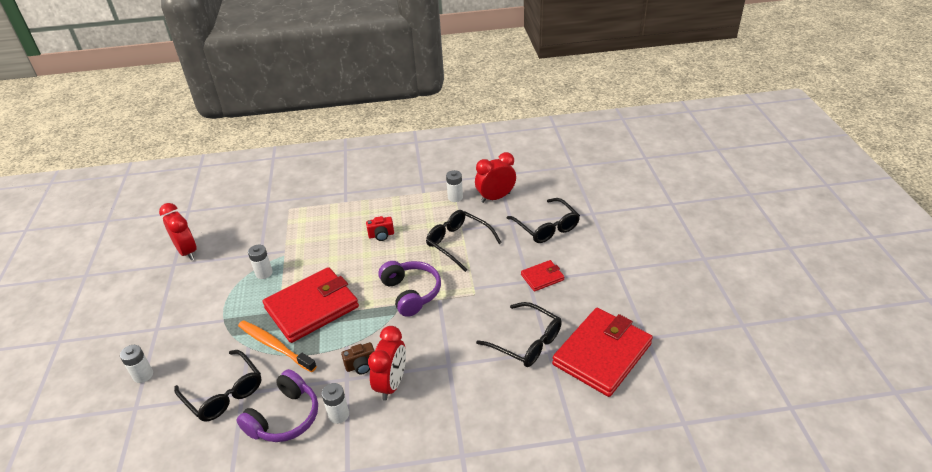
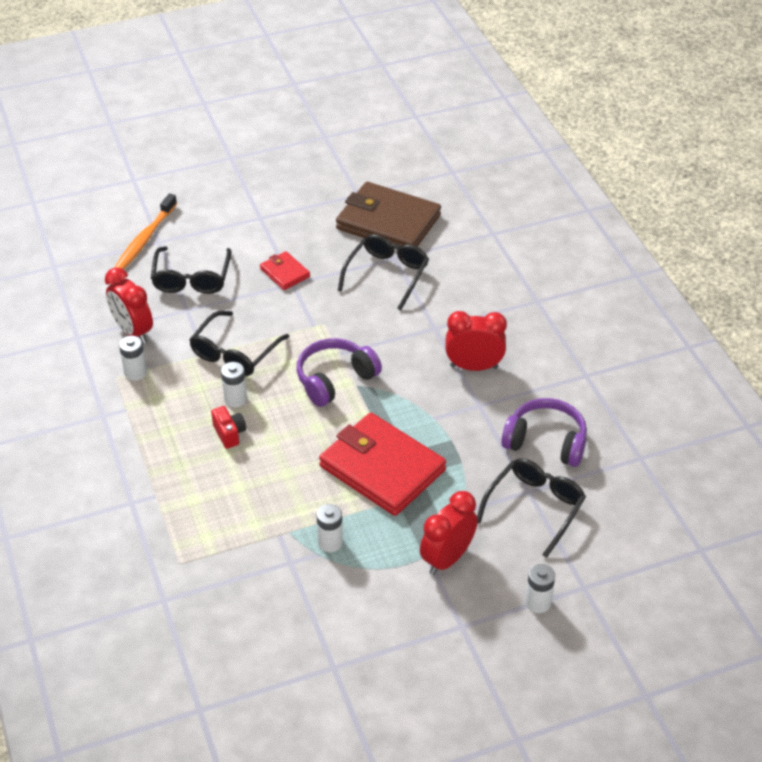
camera: 105 degrees left, 5 degrees up
(187, 251) = (302, 661): red clock -> red clock (447, 558)
(275, 346) = (453, 484): orange toothbrush -> orange toothbrush (145, 239)
(338, 415) = (526, 399): white battery -> white battery (235, 399)
(361, 365) = (457, 397): brown camera -> none
(546, 227) = (192, 278): black glasses -> black glasses turned 135 degrees clockwise
(602, 354) = (388, 222): red wallet -> brown wallet

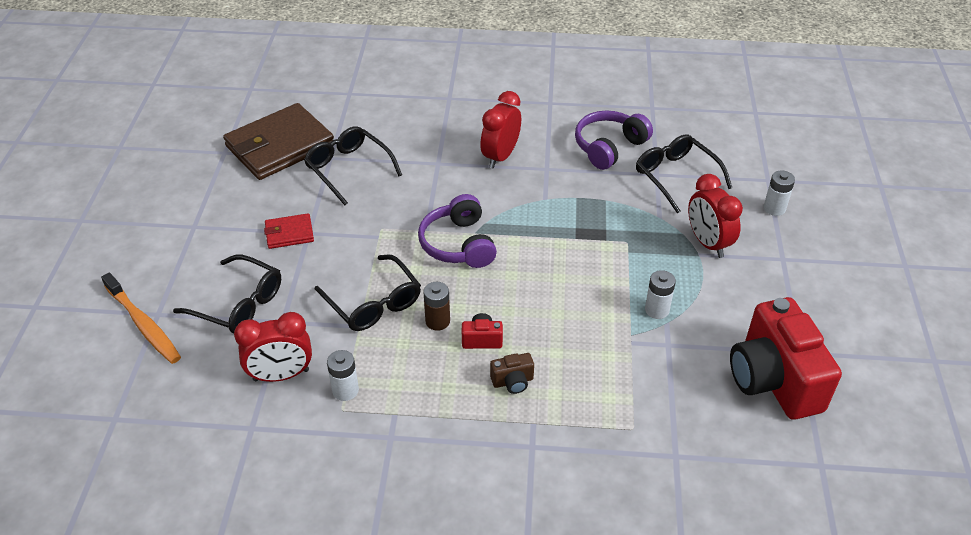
camera: 65 degrees left, 0 degrees up
(193, 468) = (512, 381): none -> brown camera
(235, 399) = (437, 321): white battery -> brown battery
(286, 652) = (773, 380): none -> red camera
(382, 468) = (586, 248): red wallet -> none

